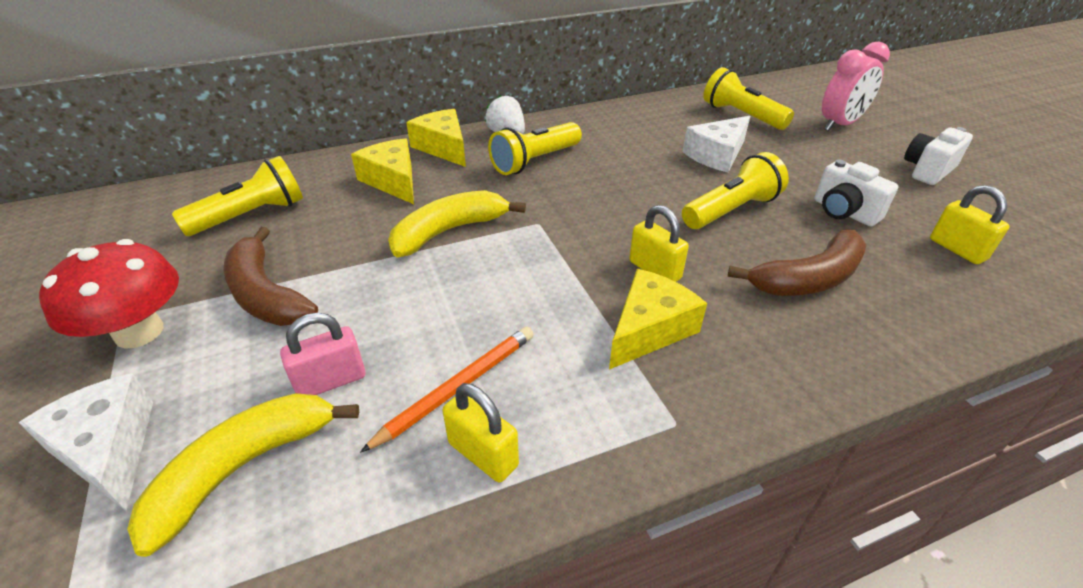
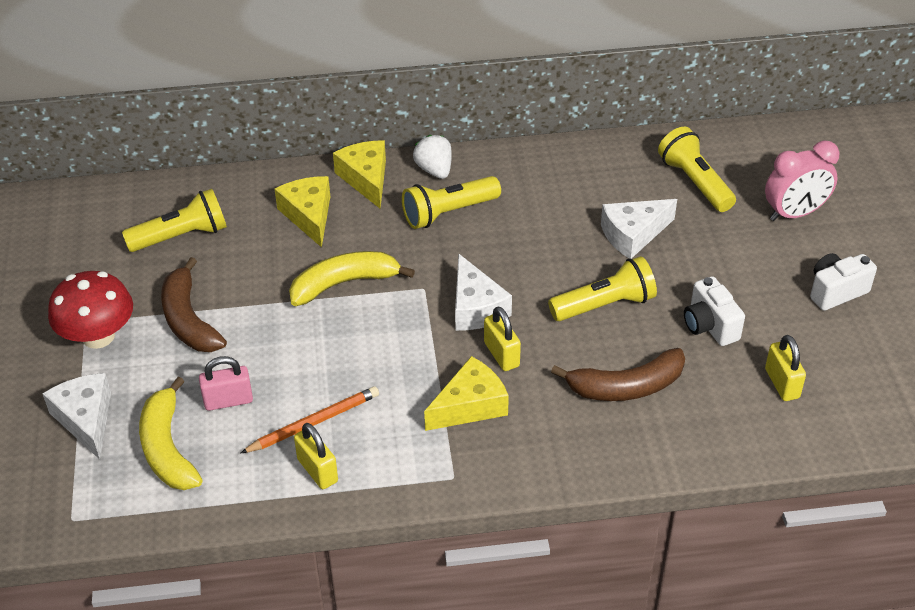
camera: 15 degrees right, 5 degrees up
(243, 467) = (167, 448): yellow banana -> yellow banana turned 75 degrees counterclockwise
(602, 231) = (476, 307): none -> white cheese

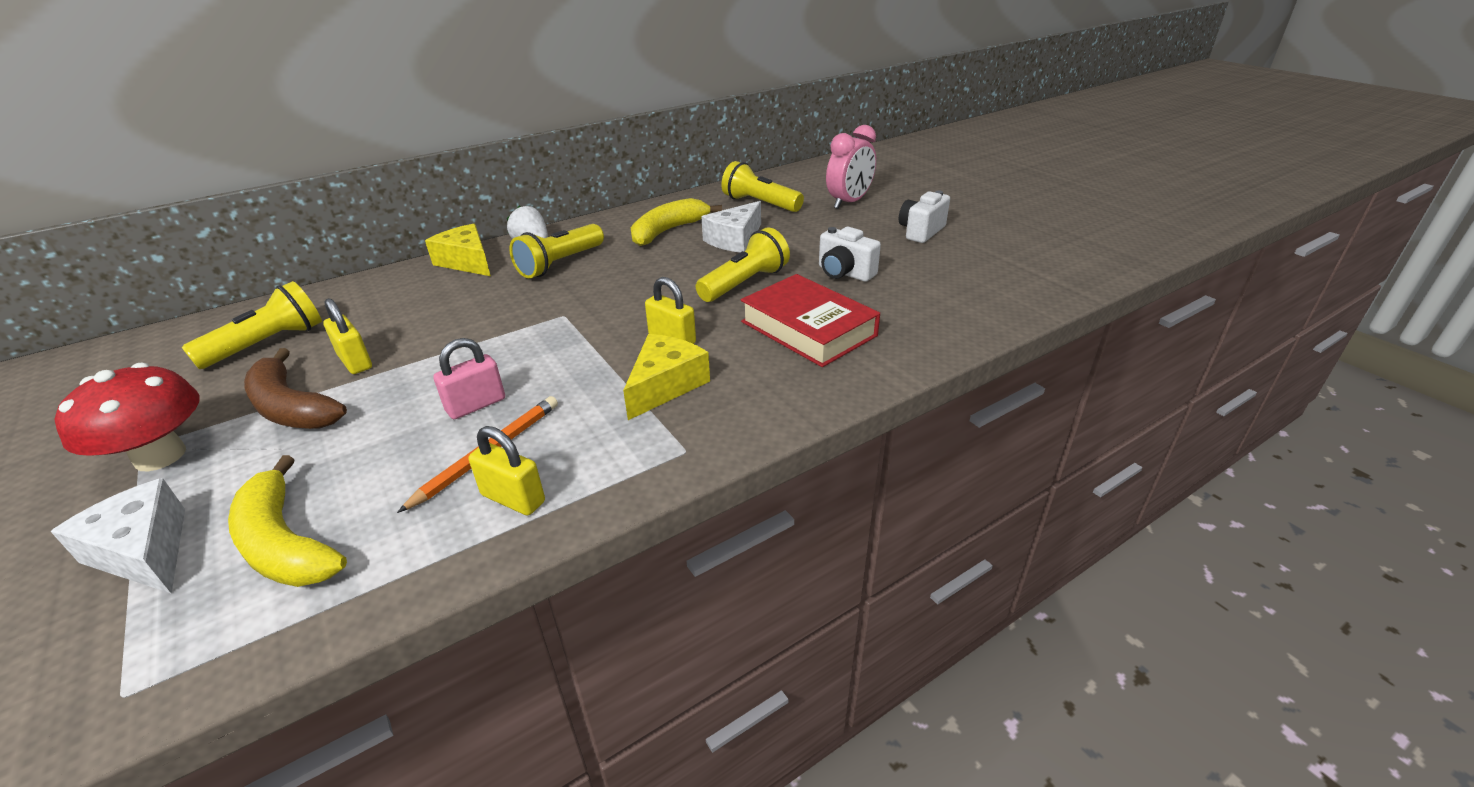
camera: 25 degrees left, 10 degrees down
(228, 401) = (365, 466): pink padlock -> pink padlock (476, 405)
(309, 215) = (416, 296): yellow cheese -> none
(344, 283) = (475, 332): yellow banana -> yellow banana (668, 231)
(476, 307) = (624, 315): white cheese -> none
(626, 387) = (808, 328): brown banana -> red book
(782, 383) = (936, 290): yellow padlock -> yellow padlock (355, 362)

